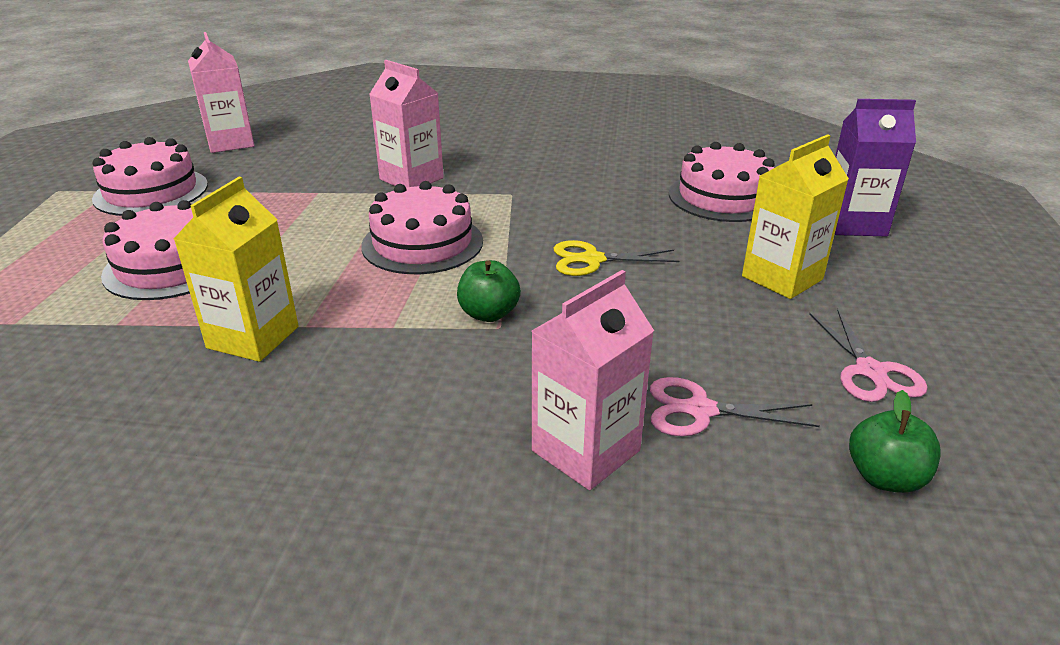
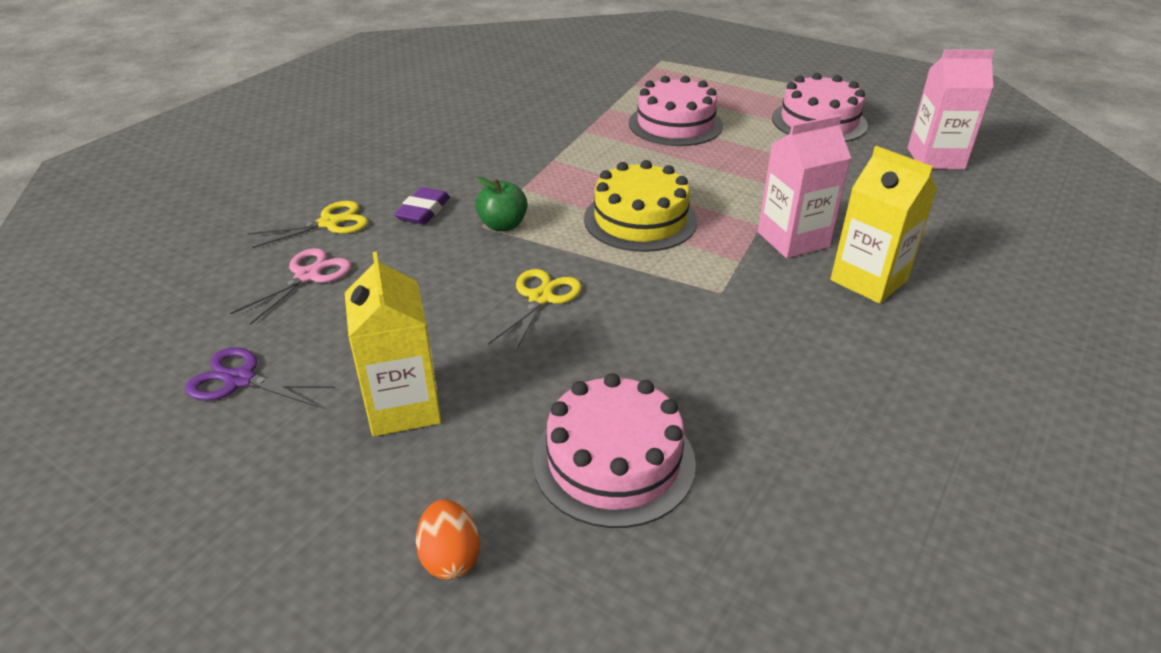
camera: 115 degrees right, 5 degrees up
(253, 337) = (554, 143): yellow carton -> yellow carton (868, 280)
(422, 243) = (640, 220): pink cake -> yellow cake
(498, 380) = (423, 211): none -> purple eraser
(585, 451) = (329, 223): pink carton -> yellow scissors
(854, 224) = (450, 557): purple carton -> orange egg
(870, 371) = (240, 380): pink scissors -> purple scissors
(885, 477) = (168, 322): green apple -> none

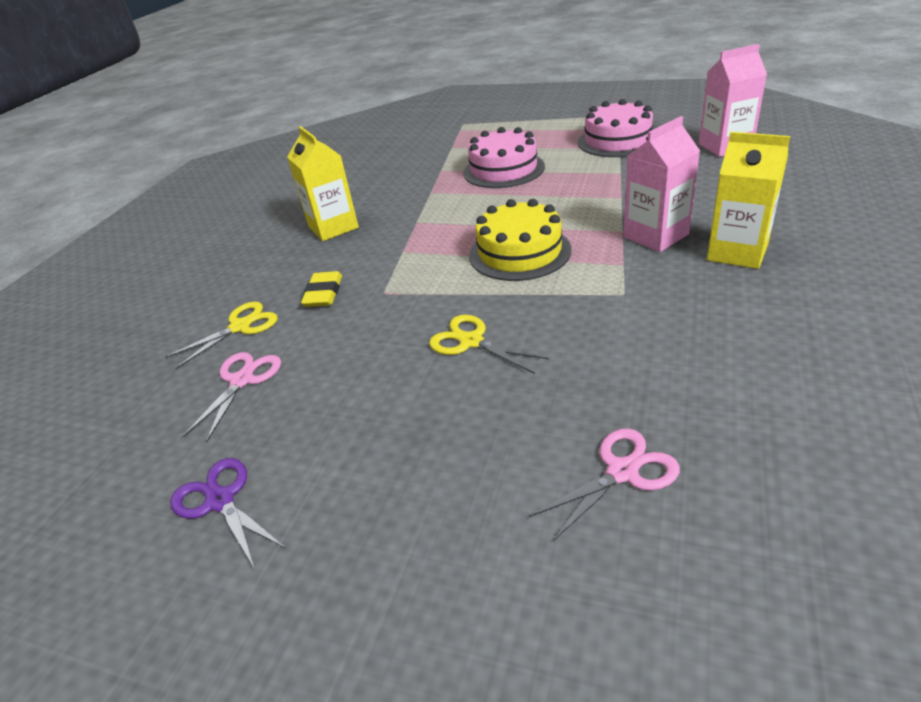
camera: 10 degrees left, 0 degrees up
(240, 380) = (220, 500): purple scissors -> purple scissors turned 45 degrees clockwise
(403, 407) = (397, 479): yellow carton -> yellow carton (333, 227)
(423, 211) = (324, 293): purple eraser -> yellow eraser
(450, 557) = (523, 619): orange egg -> none
(503, 225) = (402, 287): green apple -> none
(540, 298) = (471, 341): yellow scissors -> yellow scissors turned 60 degrees counterclockwise
(613, 461) = (622, 472): pink cake -> pink scissors

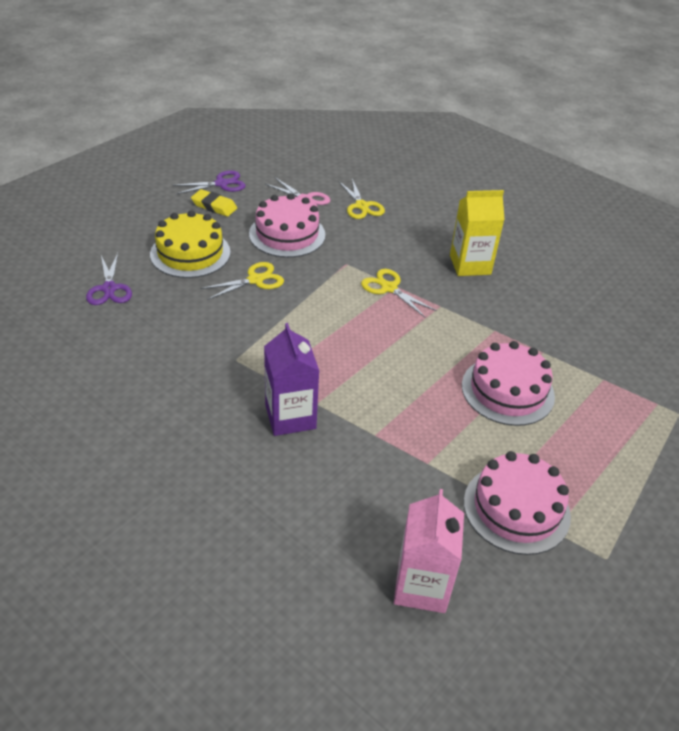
camera: 105 degrees right, 5 degrees up
(324, 293) = (370, 241): yellow eraser -> yellow eraser (214, 206)
(346, 359) = (287, 234): none -> pink cake
(410, 254) = (389, 288): none -> yellow scissors
(519, 252) = (338, 337): yellow cake -> yellow cake (190, 253)
(622, 472) = (109, 289): pink scissors -> purple scissors
(655, 236) = (290, 416): pink carton -> purple carton
(737, 252) = (222, 444): yellow carton -> none

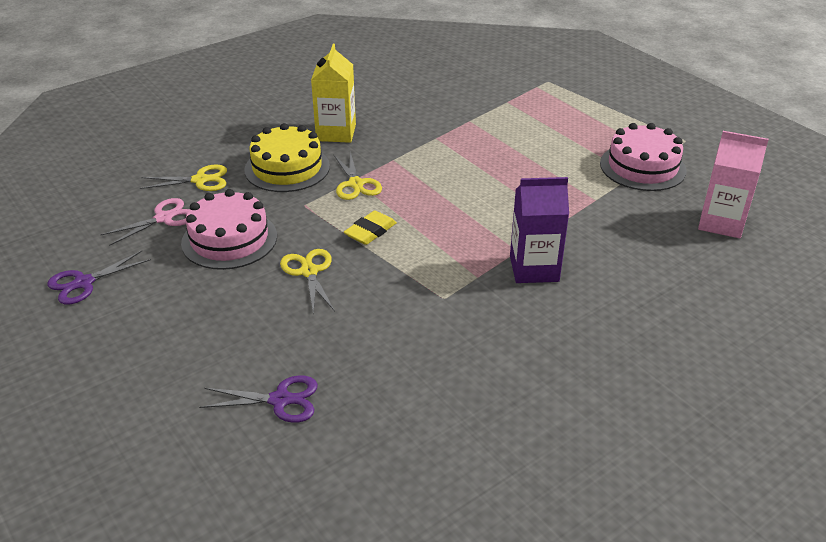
camera: 75 degrees left, 5 degrees down
(190, 253) = (232, 321): yellow cake -> yellow cake (287, 168)
(214, 206) = (135, 293): yellow eraser -> yellow eraser (370, 231)
(221, 184) = (83, 283): purple scissors -> purple scissors turned 120 degrees counterclockwise
(389, 288) = (356, 184): yellow scissors -> yellow scissors turned 75 degrees counterclockwise
(507, 390) = (514, 146): pink cake -> none

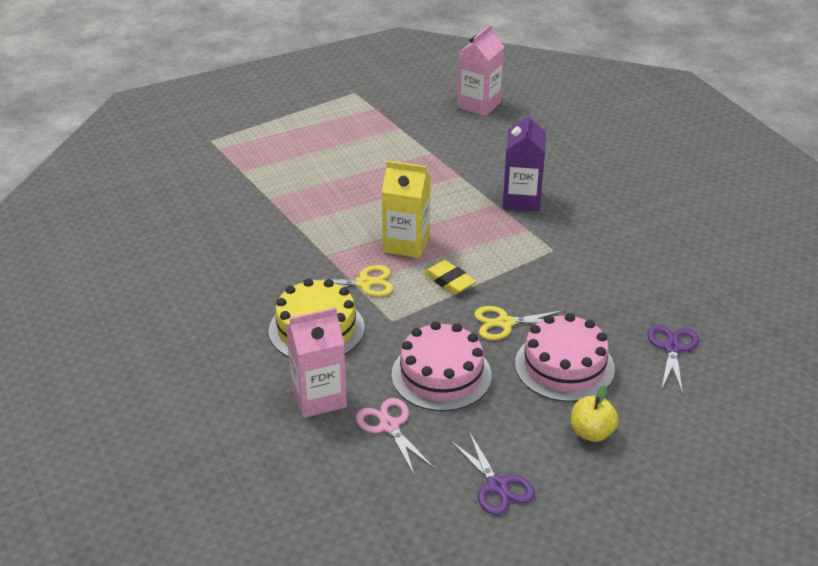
camera: 80 degrees left, 0 degrees up
(145, 339) = (591, 433): none -> yellow apple
(200, 180) = (319, 397): yellow scissors -> pink carton
(336, 133) = (255, 289): yellow carton -> yellow carton (406, 244)
(642, 167) = (389, 121): pink cake -> pink cake (564, 366)

